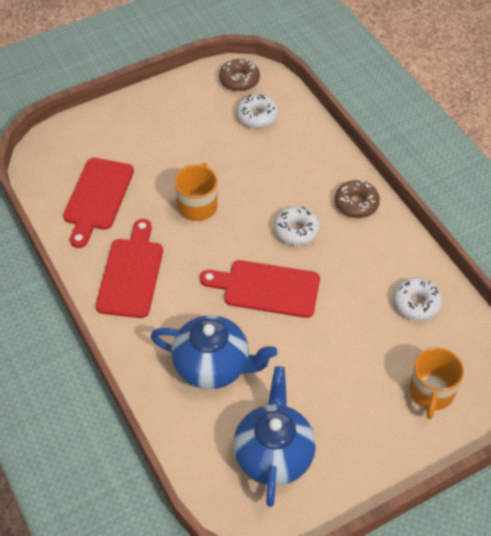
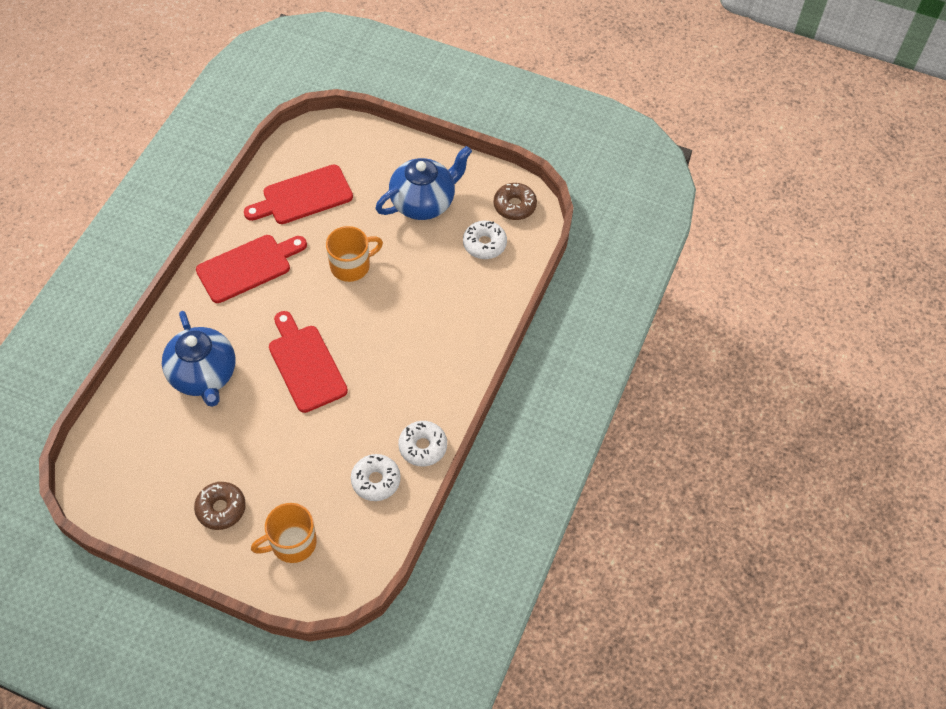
camera: 50 degrees right, 5 degrees up
(273, 454) = (154, 465): blue teapot -> blue teapot (424, 202)
(296, 230) = (382, 348): white donut -> white donut (423, 447)
(356, 204) = (448, 374): brown donut -> brown donut (221, 508)

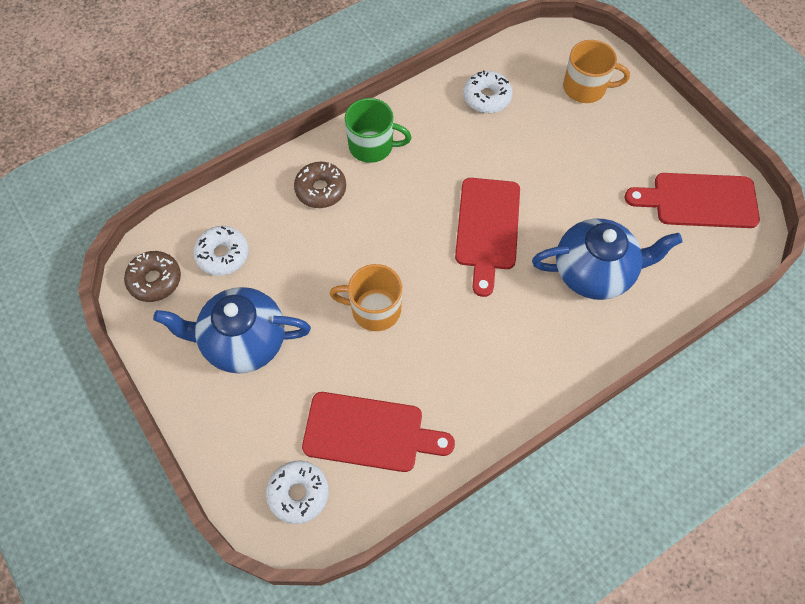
camera: 145 degrees left, 5 degrees up
(204, 375) = (595, 272): blue teapot -> blue teapot turned 75 degrees clockwise
(221, 508) = (634, 143): brown donut -> brown donut (321, 189)
(248, 267) = (486, 373): red cutting board -> red cutting board (699, 201)
(423, 447) = (428, 102): white donut -> white donut (298, 494)
(441, 381) = (372, 146): none -> green mug

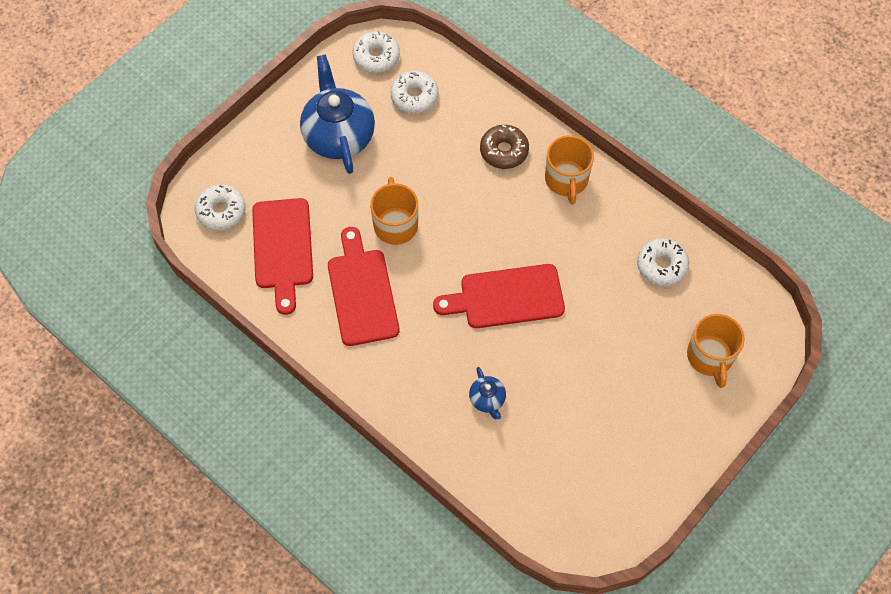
camera: 75 degrees right, 0 degrees up
(155, 280) = (376, 57): brown donut -> white donut
(372, 146) = (566, 180): green mug -> orange mug
(595, 272) = (487, 400): blue teapot -> blue teapot, size x0.45
(699, 201) = (602, 488): red cutting board -> red cutting board (361, 292)

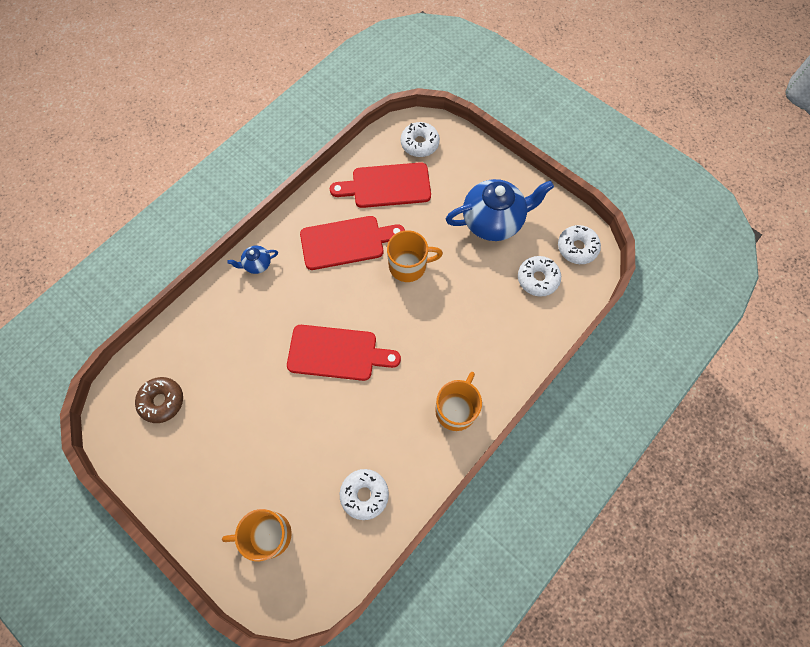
camera: 90 degrees right, 5 degrees up
(487, 400) = (245, 336): blue teapot -> blue teapot (257, 264)
(504, 151) = (485, 354): brown donut -> brown donut (162, 401)
(506, 297) = (337, 353): red cutting board -> red cutting board turned 105 degrees clockwise
(566, 180) = (456, 409): orange mug -> orange mug turned 120 degrees clockwise

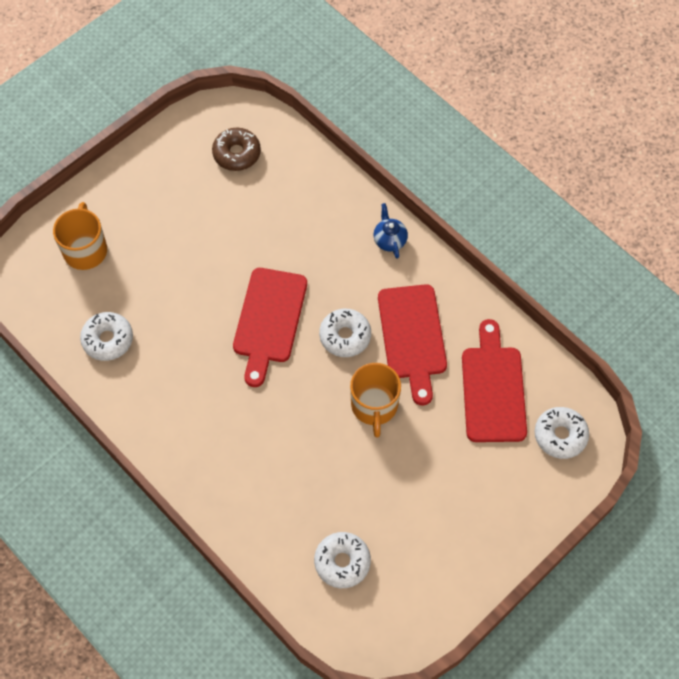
camera: 95 degrees right, 5 degrees down
(456, 409) = (185, 442): orange mug -> none
(493, 221) = (432, 517): blue teapot -> none
(577, 248) = (384, 623): white donut -> white donut (345, 336)

